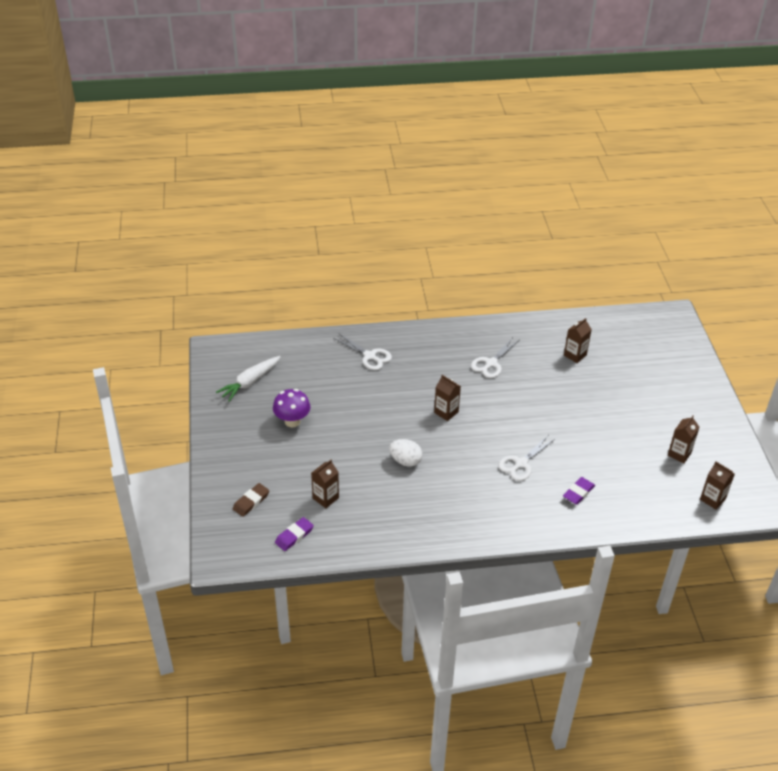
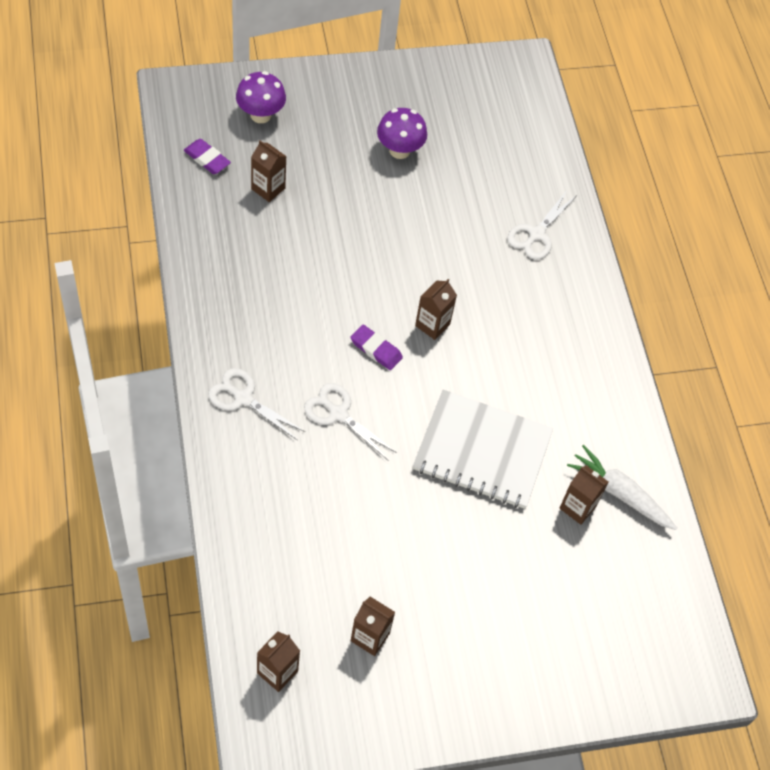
camera: 80 degrees right, 15 degrees up
(250, 382) = (467, 103): white carrot -> white carrot (620, 493)
(251, 501) = (260, 115): brown eraser -> purple mushroom
(405, 461) = (336, 274): white egg -> none
(491, 363) = (542, 387): white scissors -> white scissors (243, 398)
(541, 394) = (482, 451): none -> white notebook
(578, 492) = (285, 483): purple eraser -> purple eraser (376, 349)

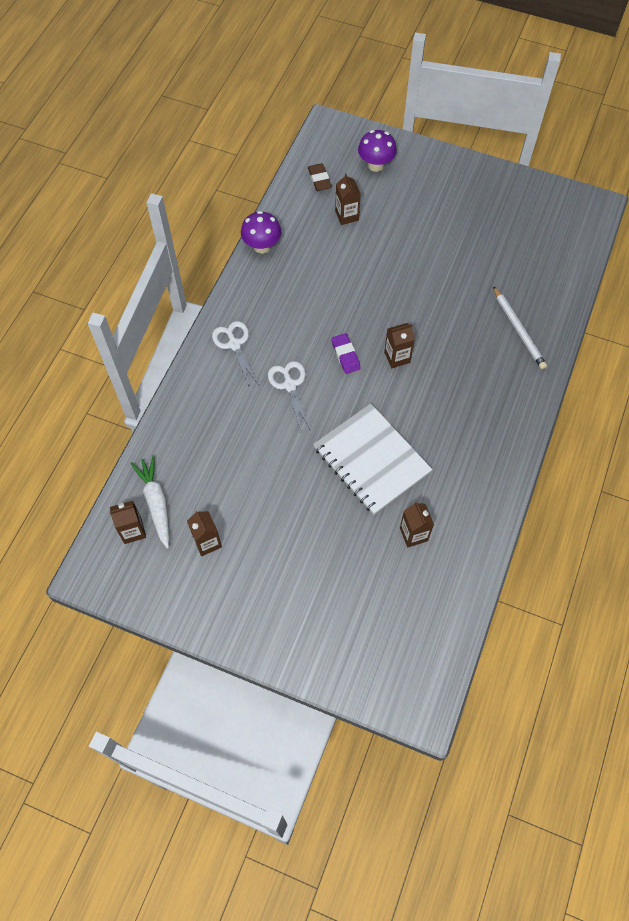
camera: 40 degrees right, 5 degrees up
(207, 159) = (319, 179): purple eraser -> brown eraser
(399, 150) = (457, 229): purple mushroom -> purple mushroom (262, 246)
(536, 234) = (519, 330): white scissors -> white pencil
(620, 493) = (452, 541): white carrot -> white carrot (156, 503)

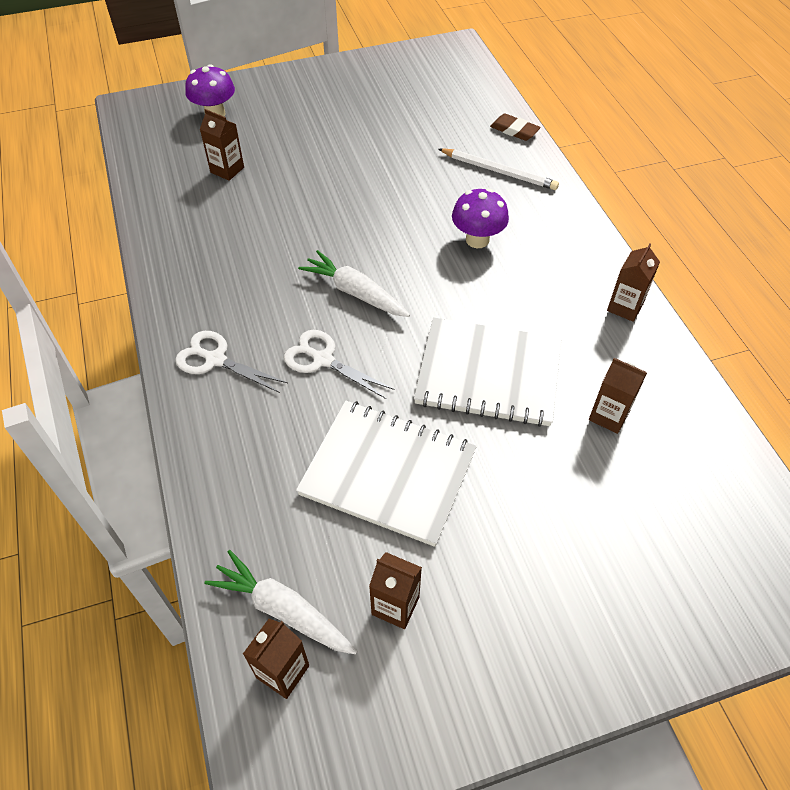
camera: 40 degrees left, 10 degrees down
(262, 246) = (156, 246): purple mushroom -> purple mushroom (477, 240)
(264, 475) = (388, 473): none -> white notebook
(319, 179) = (164, 154): brown eraser -> brown eraser (514, 130)
(345, 355) = (355, 292): purple eraser -> white carrot
(397, 357) = (411, 262): brown carton -> brown carton (625, 307)

